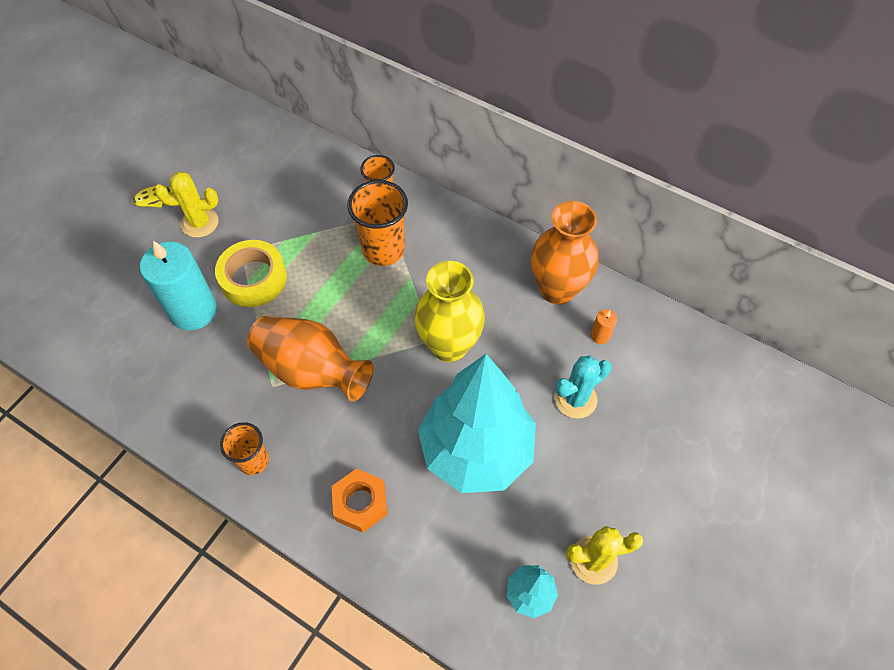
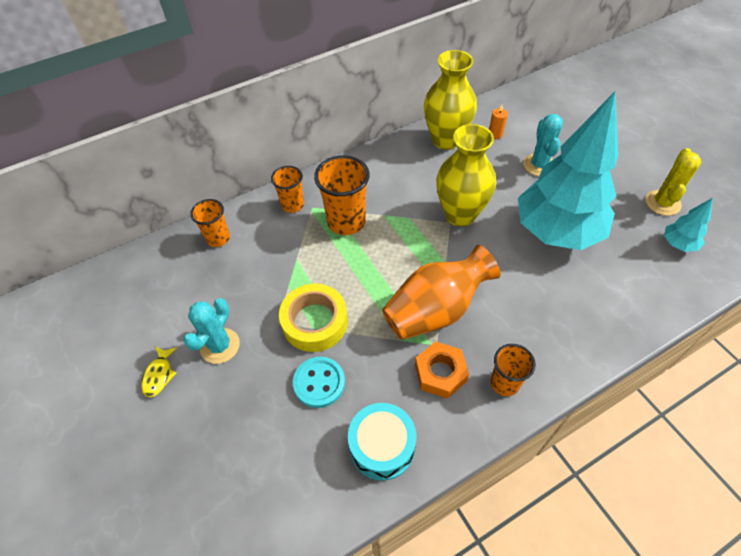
camera: 60 degrees left, 5 degrees down
(151, 384) = (382, 446): none -> turquoise drum
(193, 310) = (319, 383): turquoise candle -> turquoise button
(200, 223) = (220, 346): yellow cactus -> turquoise cactus
(310, 162) = (218, 238): none -> orange cup
(360, 503) = (574, 318): orange nut -> orange nut (440, 373)
(557, 289) = (446, 140): orange vase -> yellow vase

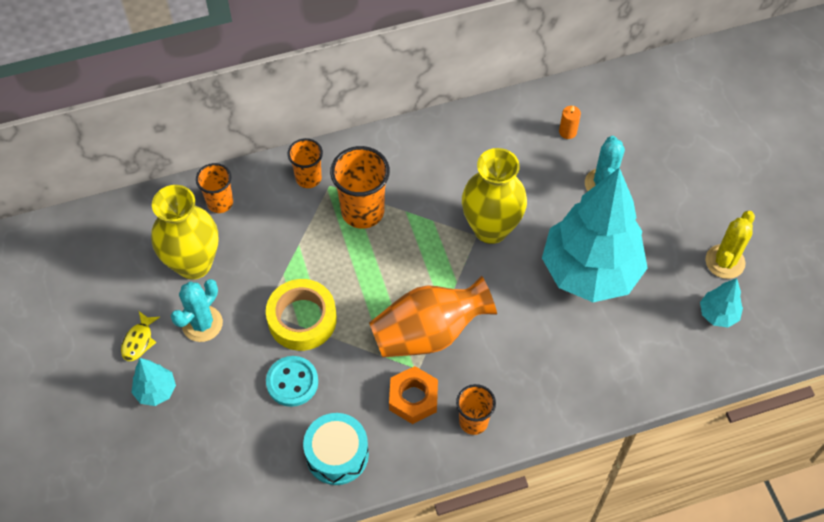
camera: 10 degrees right, 5 degrees up
(183, 421) = (156, 391): none -> turquoise tree
(446, 140) = (506, 128): yellow vase -> yellow vase (194, 264)

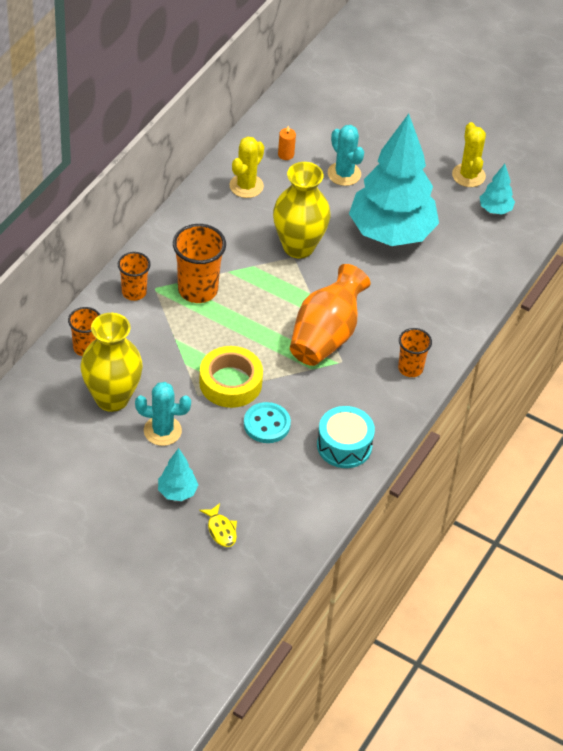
camera: 45 degrees left, 10 degrees down
(139, 341) = (128, 471): yellow fish -> yellow fish (221, 530)
(202, 324) = (162, 431): turquoise cactus -> turquoise cactus turned 75 degrees counterclockwise
(413, 398) = (358, 380): orange nut -> none
(502, 140) = (246, 186): none -> yellow cactus

